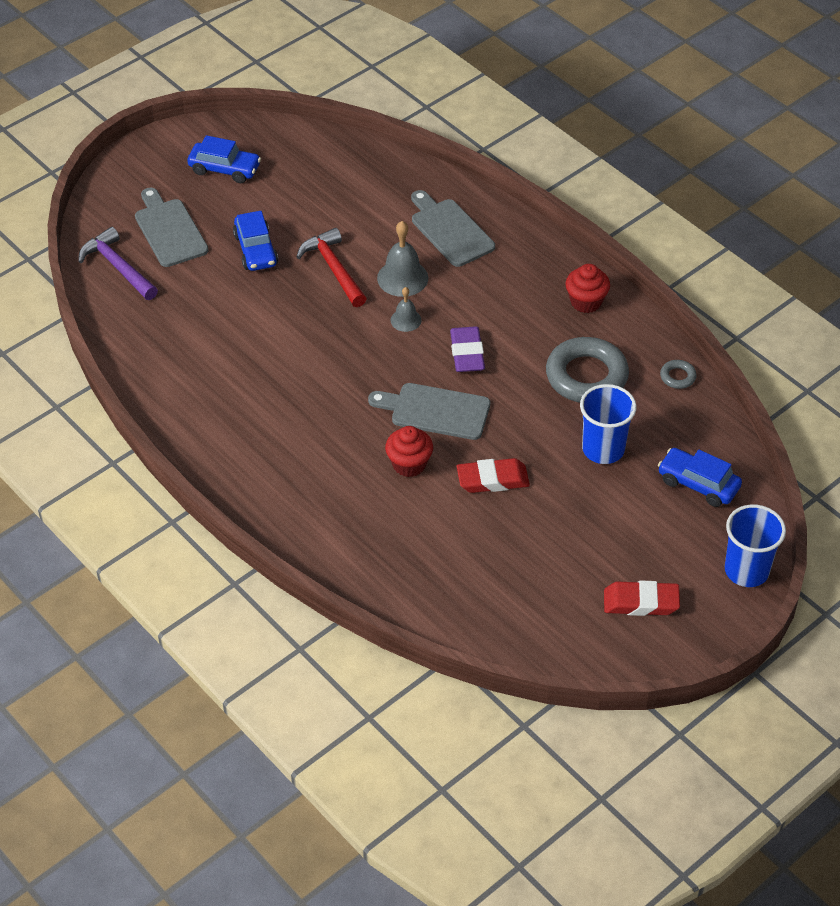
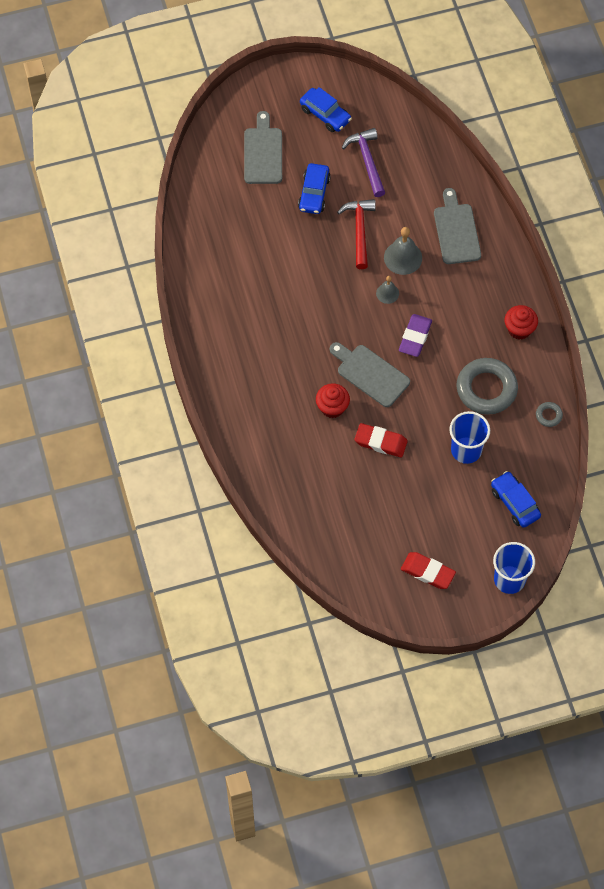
camera: 25 degrees right, 15 degrees up
(118, 267) = (215, 170): purple hammer -> purple hammer (367, 161)

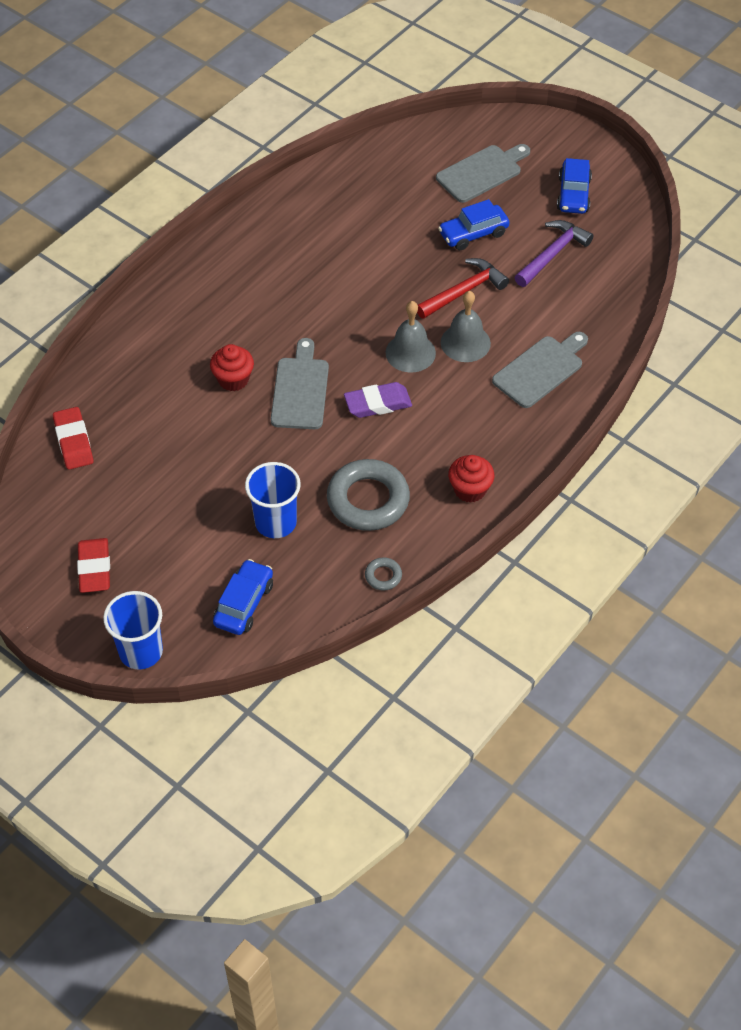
camera: 55 degrees right, 10 degrees down
(380, 442) = (224, 442): red eraser -> red eraser (73, 441)
(387, 293) = (410, 353): grey bell -> grey bell, size x1.69

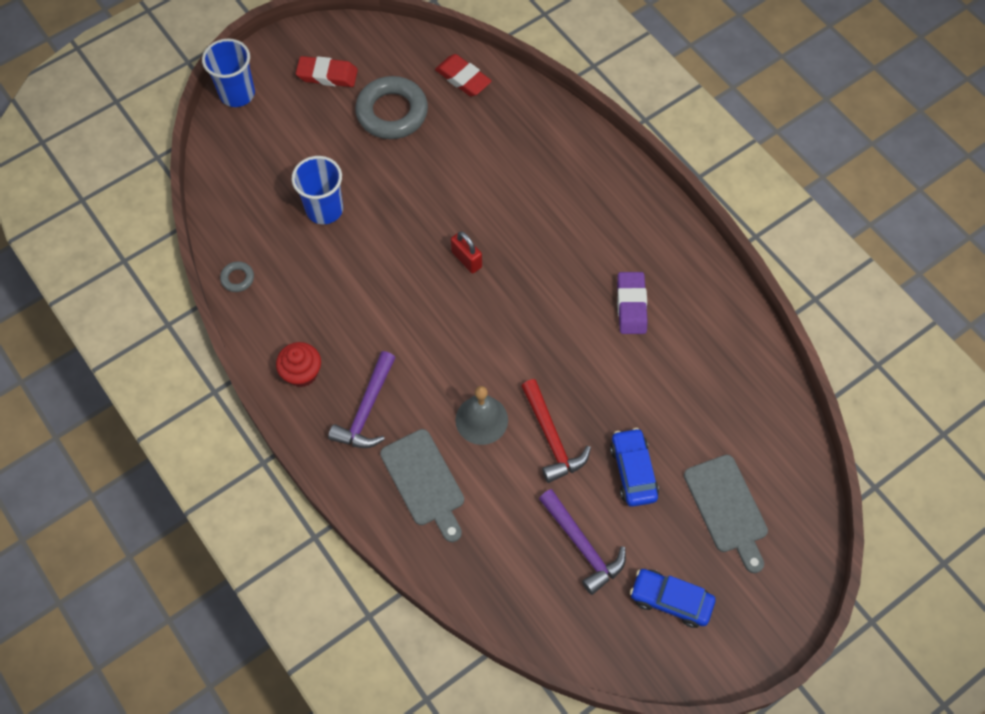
camera: 105 degrees right, 10 degrees up
(73, 441) = (463, 78): red eraser -> red eraser turned 45 degrees clockwise
(233, 379) = (495, 208): red cupcake -> none
(244, 604) = (252, 170): blue car -> none
(300, 389) = (466, 259): grey cutting board -> red padlock
(368, 500) = (321, 286): grey ring -> grey ring (392, 112)
(378, 404) = (429, 320): purple eraser -> purple eraser (631, 305)
(410, 353) = (483, 365): grey bell -> none
(488, 429) = (366, 409): none -> purple hammer

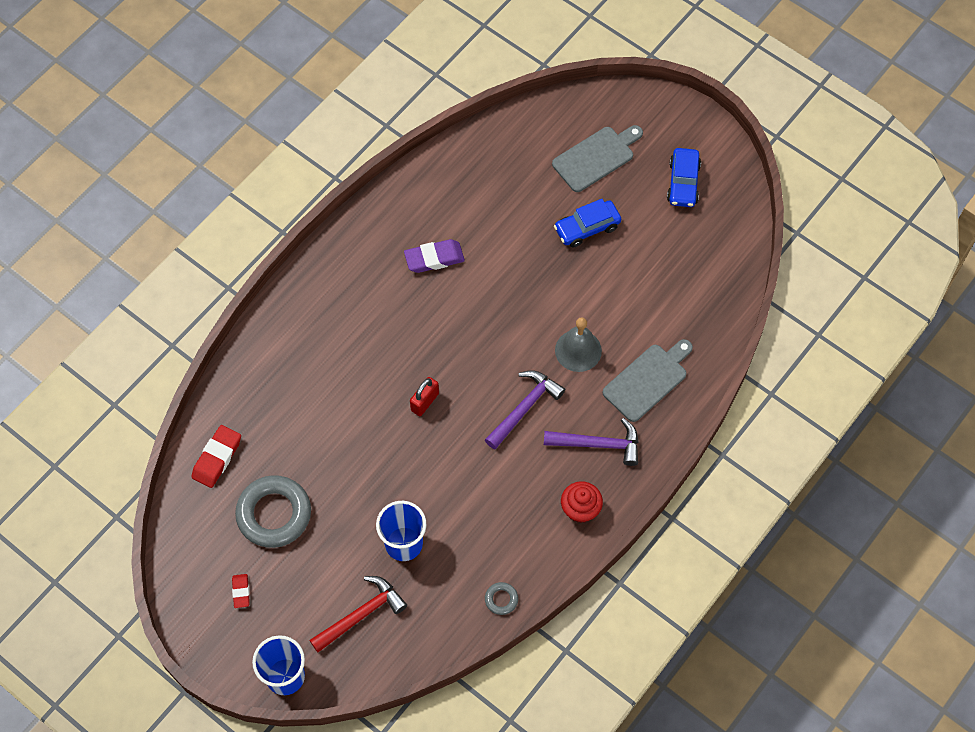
camera: 105 degrees left, 0 degrees up
(327, 75) = (241, 591): red eraser -> red eraser, size x0.58
(551, 438) = (577, 293): red hammer -> red hammer (361, 614)
(582, 546) = (661, 251): purple hammer -> purple hammer (524, 408)

